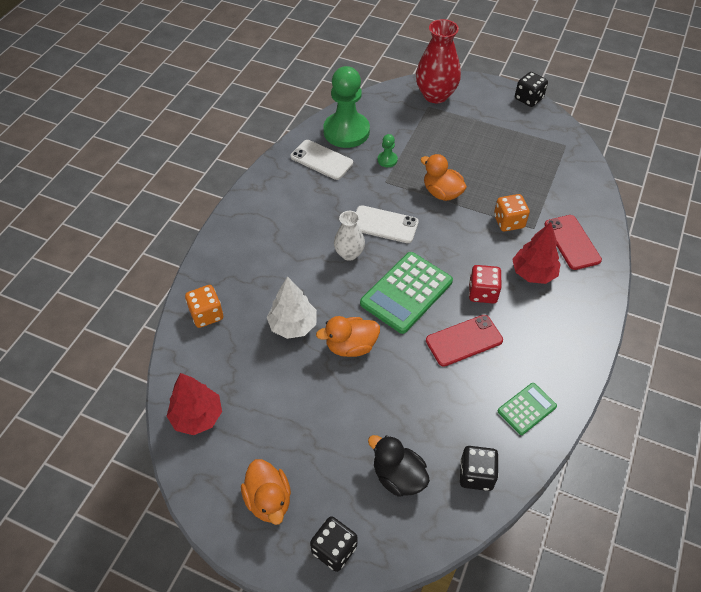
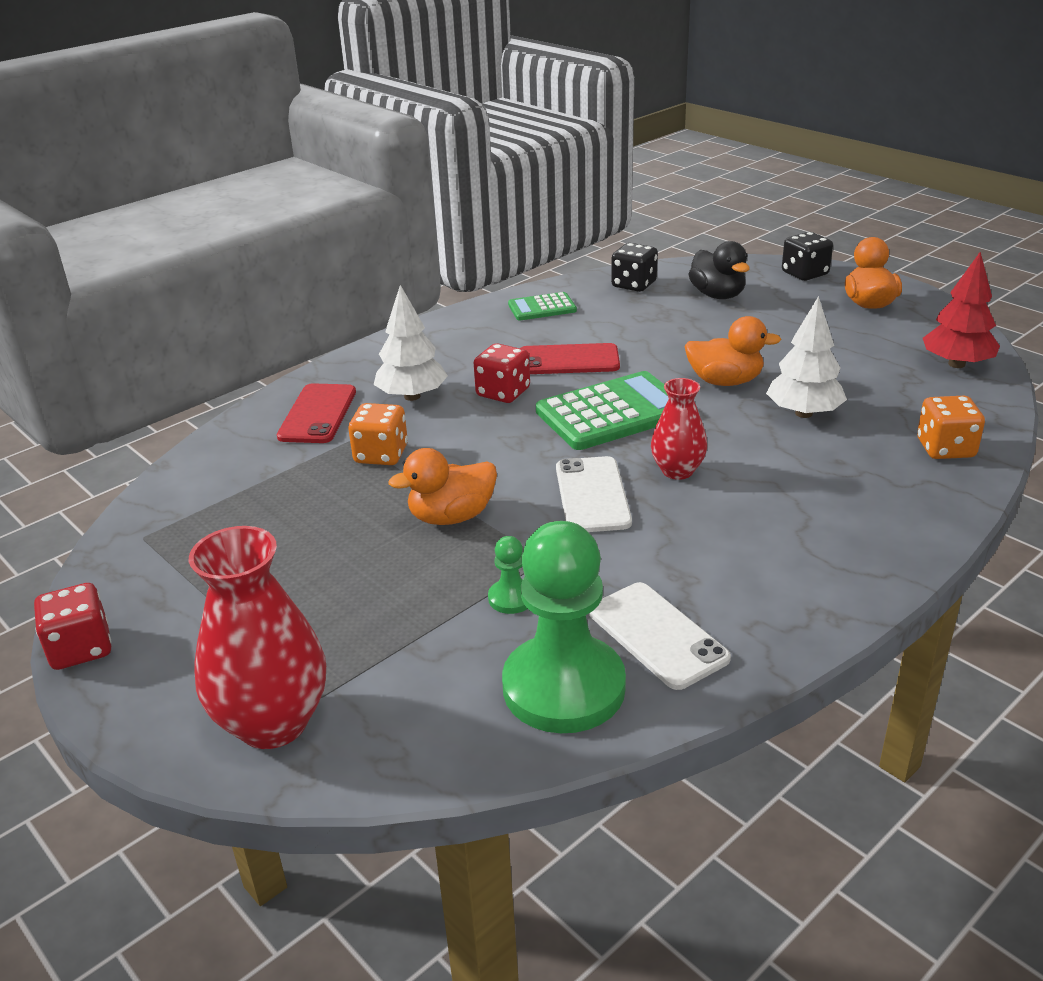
camera: 155 degrees left, 20 degrees down
(349, 253) = (677, 471): white vase -> red vase
(384, 224) = (592, 495): white phone -> white phone turned 45 degrees clockwise
(442, 193) = (451, 517): orange duck -> orange duck turned 90 degrees clockwise
(528, 99) = (81, 648): black dice -> red dice
(533, 273) = (412, 396): red tree -> white tree

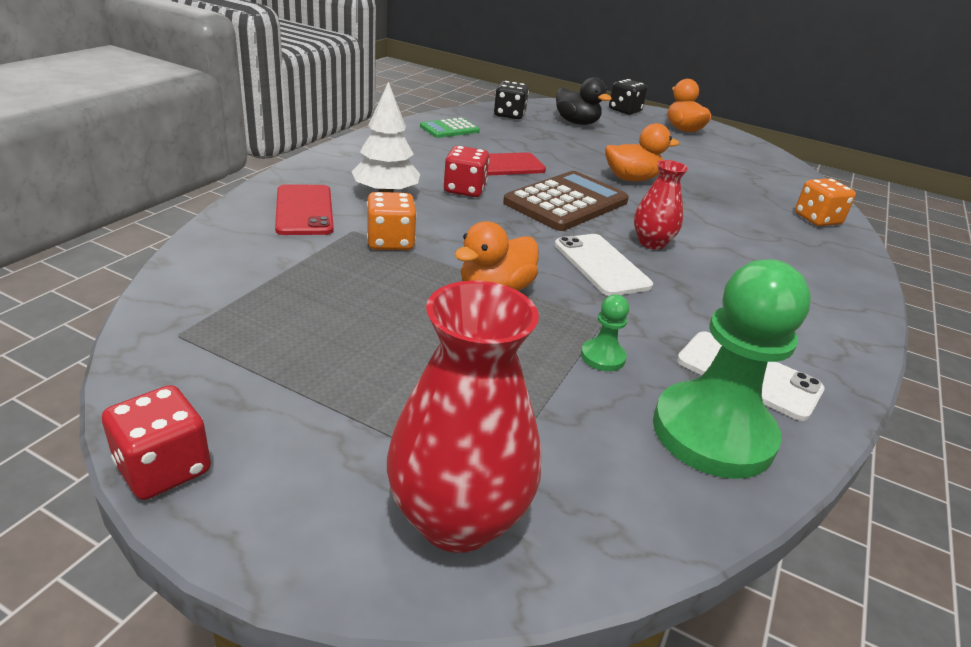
camera: 25 degrees left, 0 degrees up
(613, 413) = (566, 202): green calculator -> brown calculator
(803, 413) = (705, 199): white tree -> none
(956, 364) = (772, 166): red tree -> none

